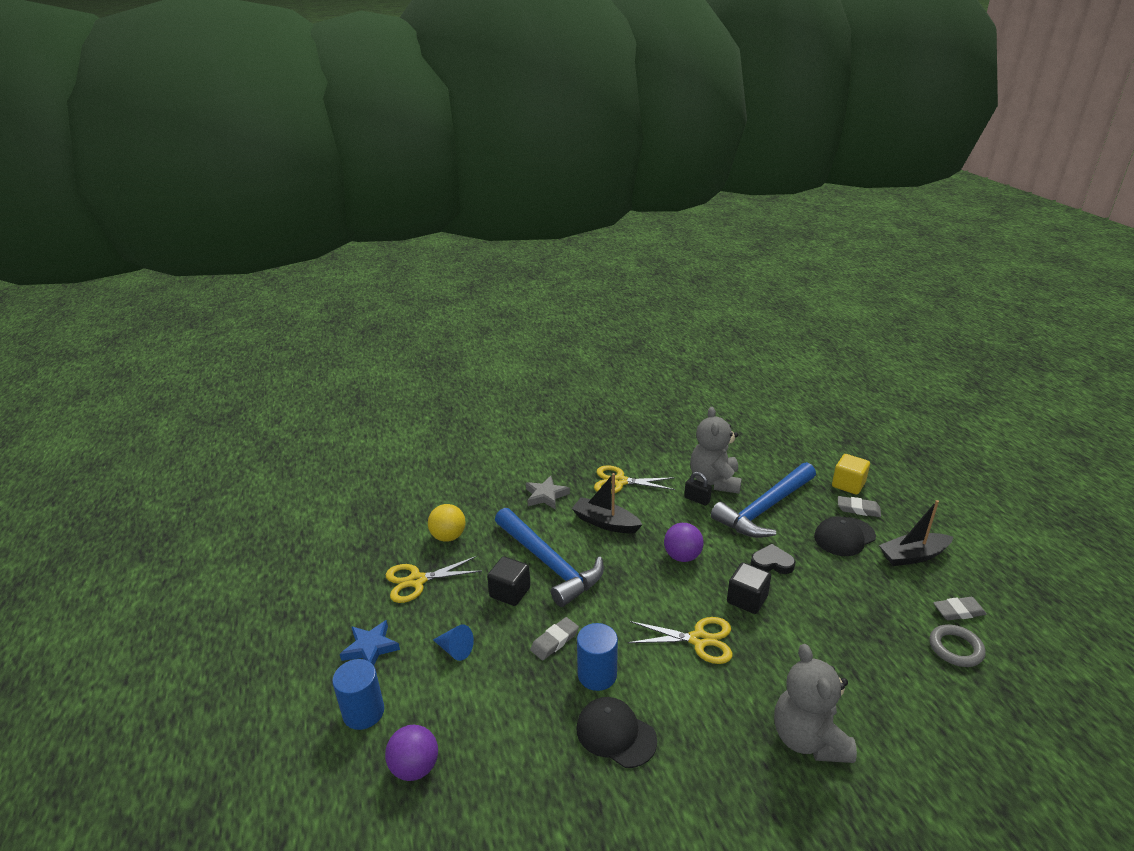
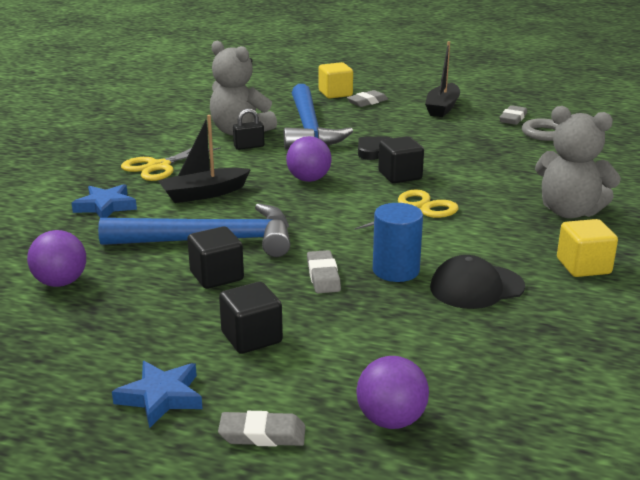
camera: 55 degrees left, 5 degrees down
(363, 712) = (262, 434): blue cylinder -> grey eraser
(417, 581) = (99, 327): yellow scissors -> none
(448, 536) = (61, 282): yellow ball -> purple ball
(455, 649) = (251, 337): blue cone -> black cube
(546, 495) = (106, 206): grey star -> blue star
(716, 791) = (583, 266): none -> yellow cube
(844, 536) = (388, 118): black cap -> none

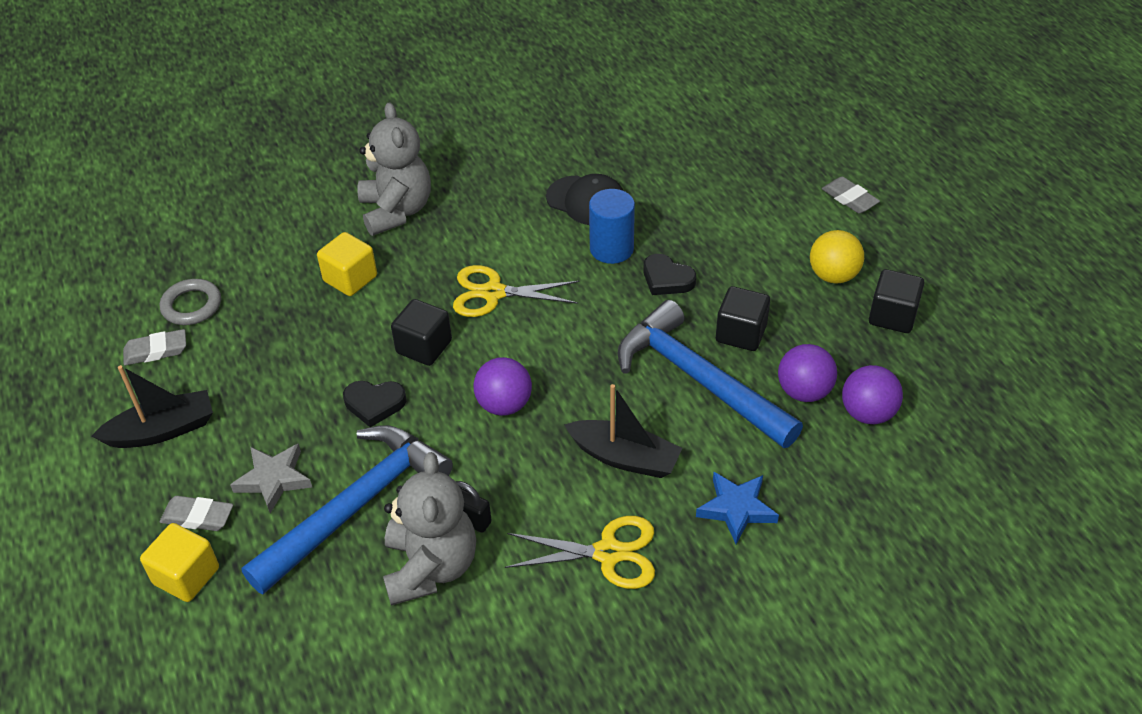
camera: 130 degrees left, 20 degrees up
(161, 397) = (883, 256): blue star -> none
(191, 353) = (833, 276): none -> yellow ball
(251, 337) = (782, 261): black cube -> black cube (892, 316)
(323, 276) = (667, 279): grey eraser -> black heart
(362, 119) = (273, 479): none -> grey star
(391, 420) = (773, 164): purple ball -> purple ball (804, 391)
(583, 266) = (493, 169): yellow cube -> yellow cube (350, 279)

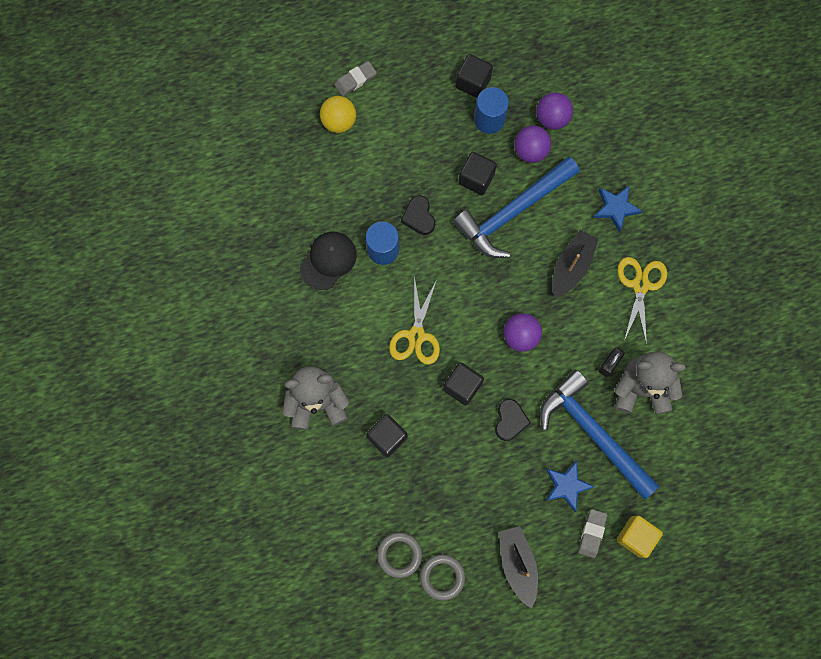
camera: 85 degrees left, 30 degrees up
(156, 351) = (442, 577): grey eraser -> grey ring
(273, 479) = (567, 486): grey star -> blue star
(350, 279) = (387, 437): yellow cube -> black cube
(667, 279) = (419, 217): black heart -> black heart turned 120 degrees clockwise
(833, 276) = (431, 109): yellow ball -> yellow ball (339, 121)
(839, 339) = (489, 119): none -> blue cylinder

